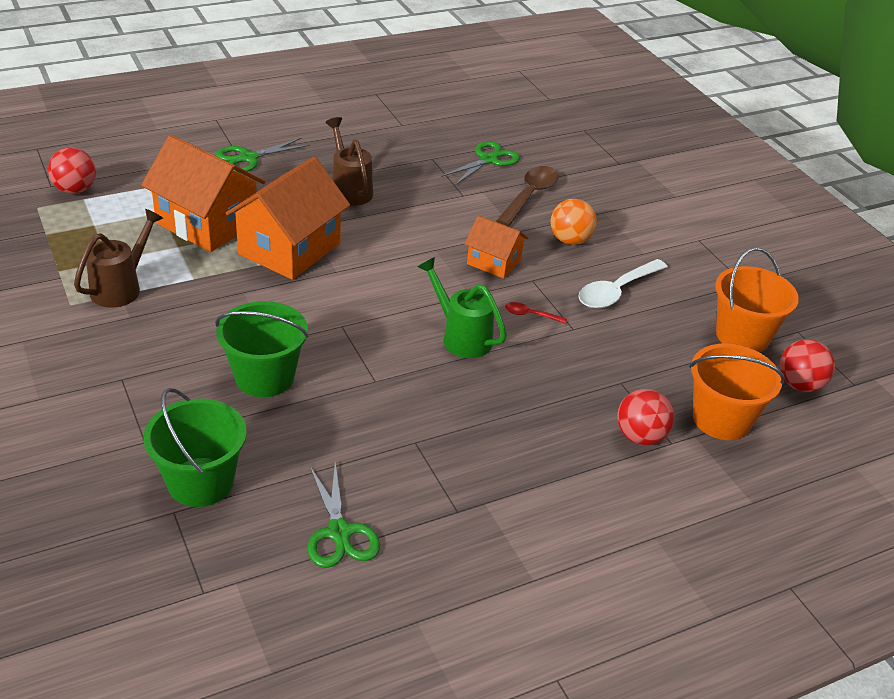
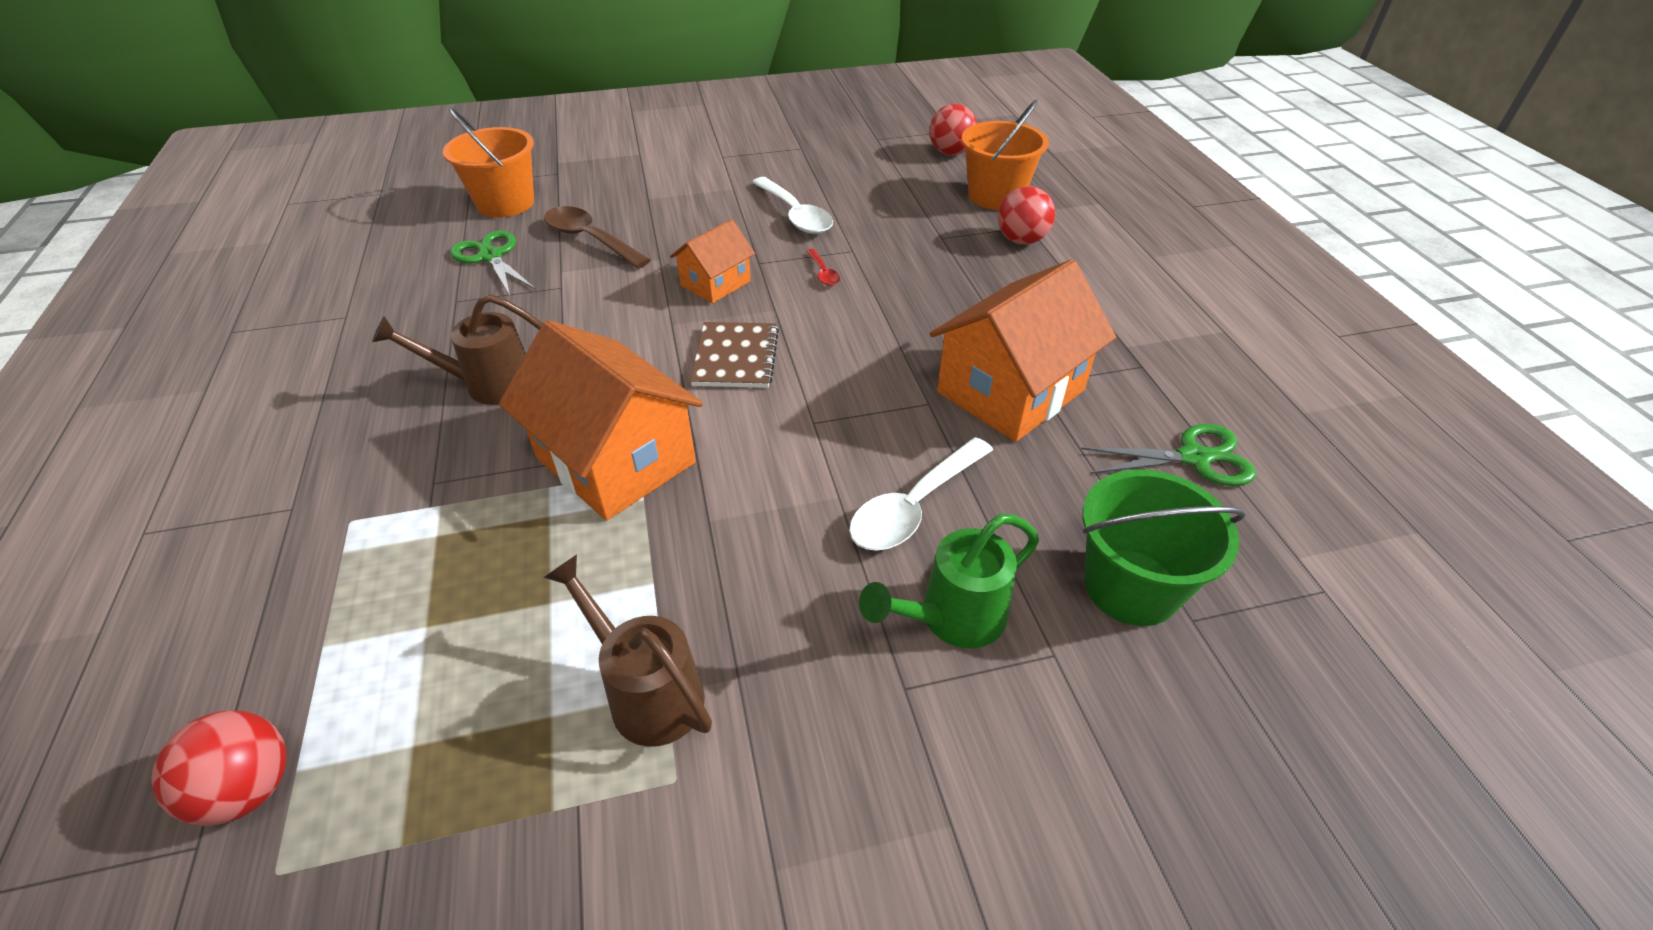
camera: 75 degrees left, 5 degrees up
(207, 223) = (497, 558): orange house -> orange house (1011, 391)
(248, 158) = (318, 493): green scissors -> none
(264, 377) = (914, 507): green bucket -> white spoon
(404, 283) = (736, 357): none -> brown notebook
(461, 337) = (854, 326): green watering can -> green watering can (952, 618)
(530, 315) = (823, 273): red spoon -> red spoon turned 45 degrees counterclockwise
(570, 240) = (693, 227): orange ball -> none
(742, 336) = (880, 164): orange bucket -> orange bucket (505, 203)

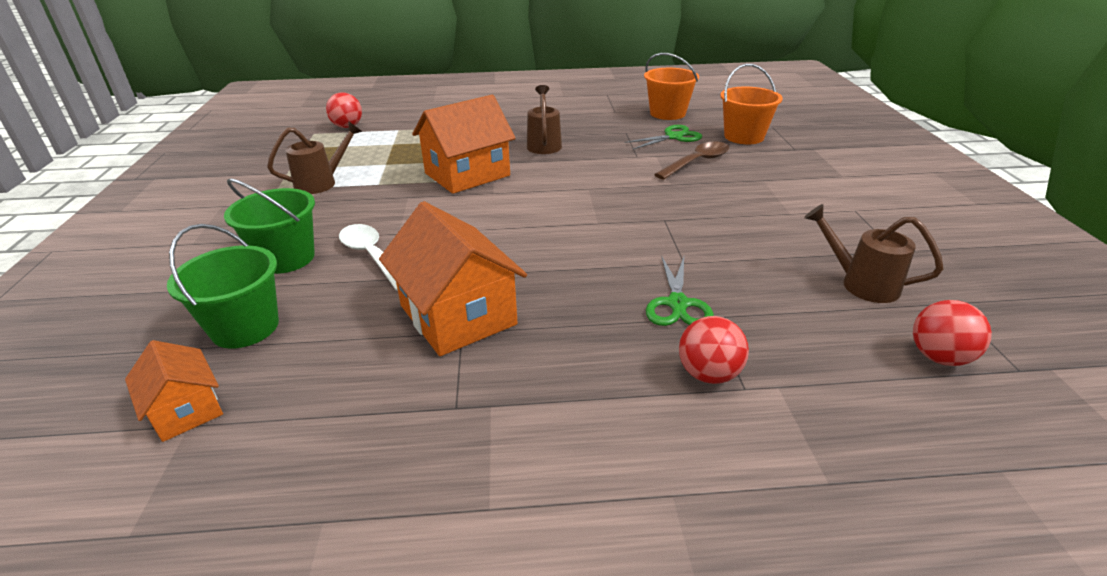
camera: 100 degrees right, 10 degrees down
(715, 283) = (635, 202): orange house -> orange house (186, 410)
(736, 357) = (544, 207): brown notebook -> none
(795, 215) = (745, 239): white spoon -> none
(823, 273) = (646, 245): red spoon -> none
(862, 168) = (861, 284): none -> brown watering can
(952, 618) = (286, 258): green watering can -> green bucket
(995, 196) = (820, 375): orange bucket -> orange bucket (667, 113)
(1194, 458) = (323, 401): green scissors -> green scissors (677, 304)

